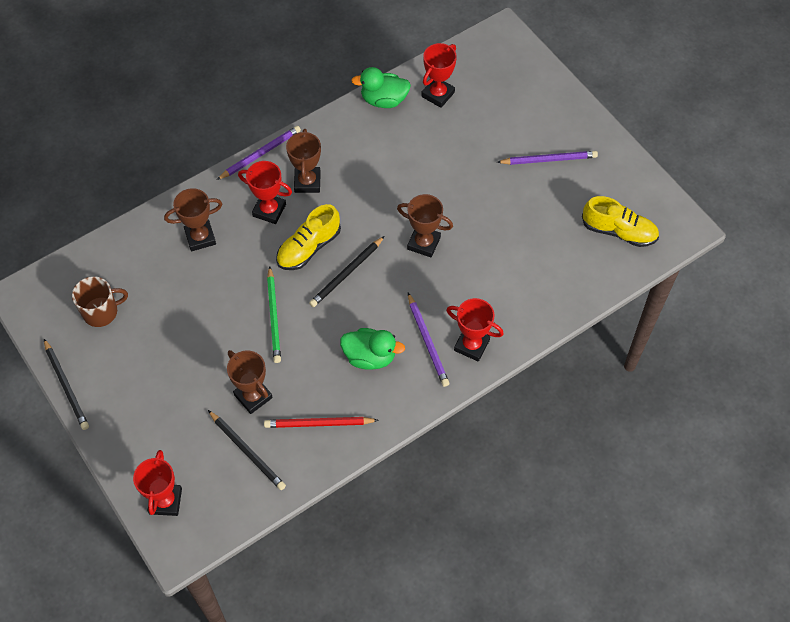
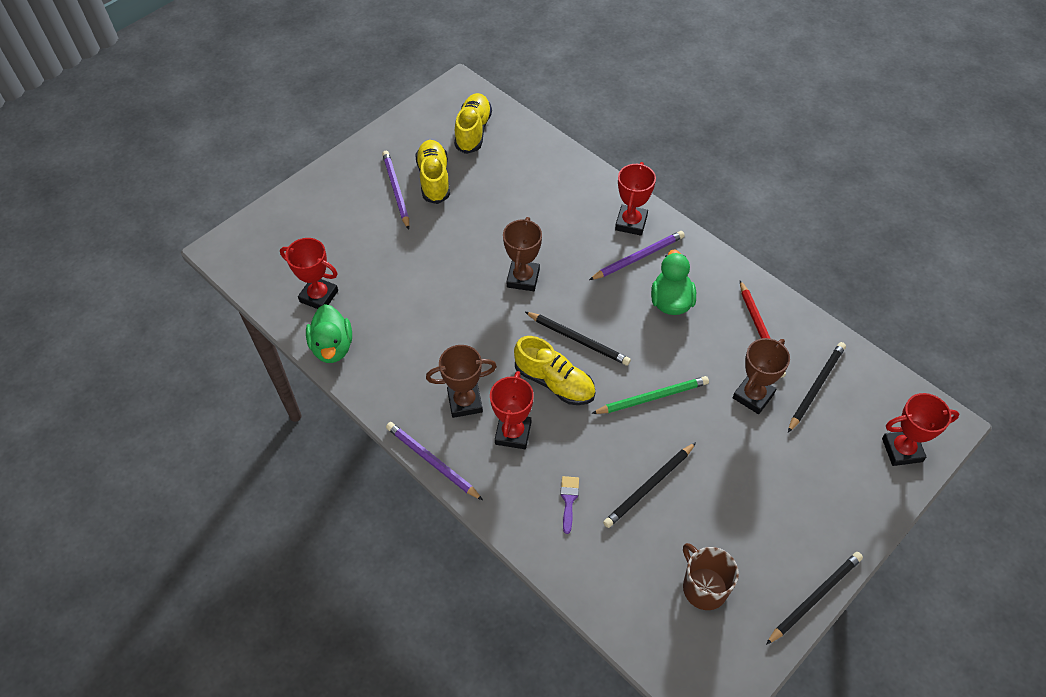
camera: 100 degrees left, 5 degrees down
(193, 295) = (649, 487): none -> black pencil
(200, 237) = (569, 500): brown trophy -> purple brush
(558, 191) = (434, 179): none -> yellow shoe

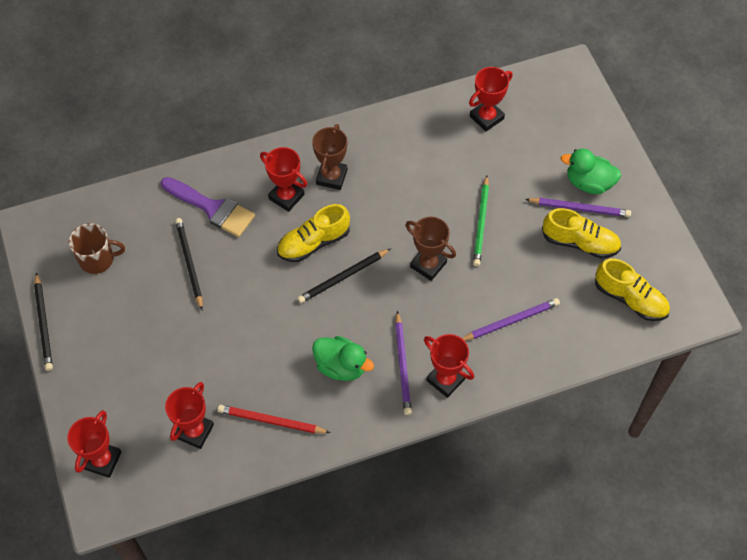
camera: 115 degrees right, 5 degrees up
(332, 347) = (431, 111): green duck -> green duck (588, 183)
(432, 462) = (294, 139): purple pencil -> purple pencil (511, 321)
(569, 500) = (212, 208): purple brush -> purple brush, size x2.16
(652, 397) = (259, 303): green pencil -> green pencil (481, 223)
(753, 396) = (216, 378): brown trophy -> none
(816, 387) = (194, 431): black pencil -> red trophy

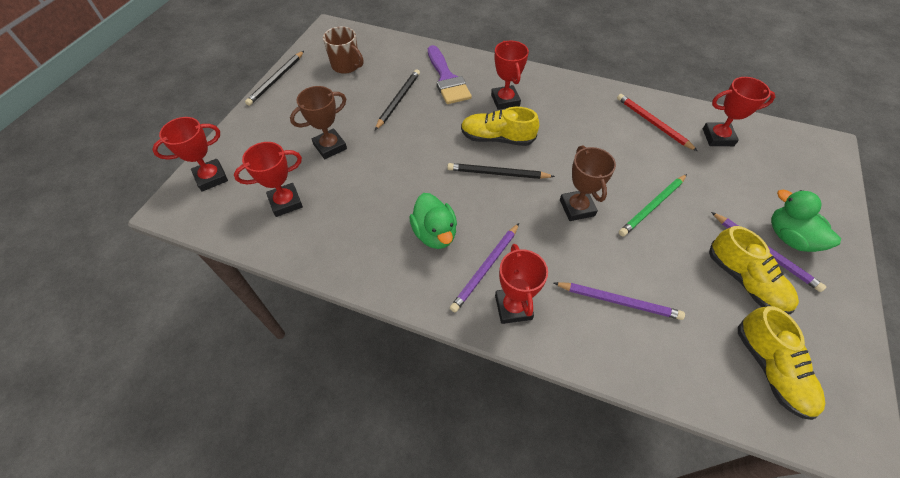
camera: 40 degrees right, 5 degrees down
(271, 421) = (343, 235): red pencil -> red pencil (653, 123)
(331, 177) = (550, 107): brown trophy -> brown trophy (330, 146)

